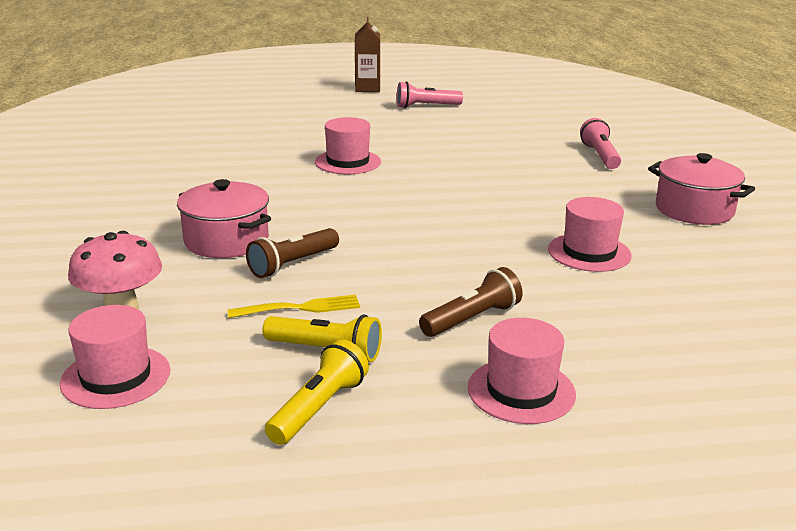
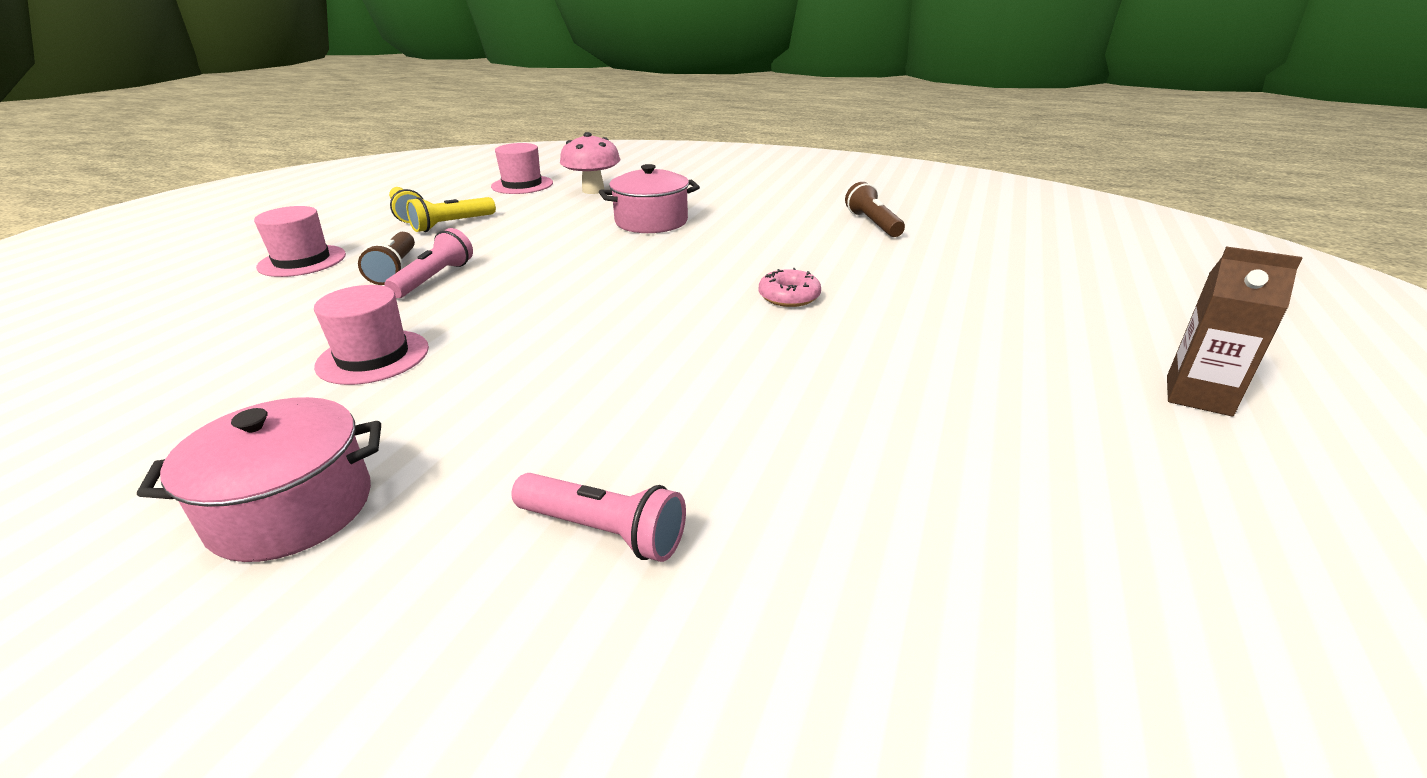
camera: 120 degrees right, 5 degrees up
(292, 264) = (578, 234): brown flashlight -> brown flashlight (873, 224)
(299, 308) = (513, 226): yellow fork -> none
(348, 162) = (789, 296): pink hat -> pink donut
(426, 106) = (1045, 426): pink flashlight -> pink flashlight (434, 279)

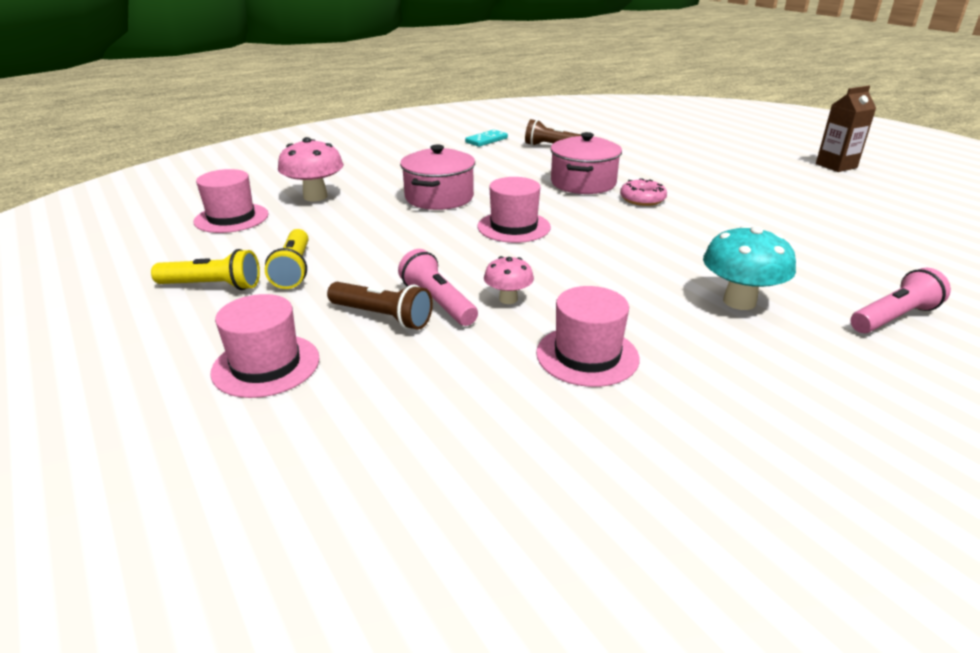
camera: 55 degrees left, 0 degrees up
(292, 509) = (822, 419): pink pot -> pink pot (583, 183)
(461, 300) = (508, 299): none -> pink mushroom
(554, 408) = (739, 301): none -> turquoise mushroom
(622, 263) = (514, 227): none -> pink hat
(832, 197) = (486, 140): none -> turquoise domino

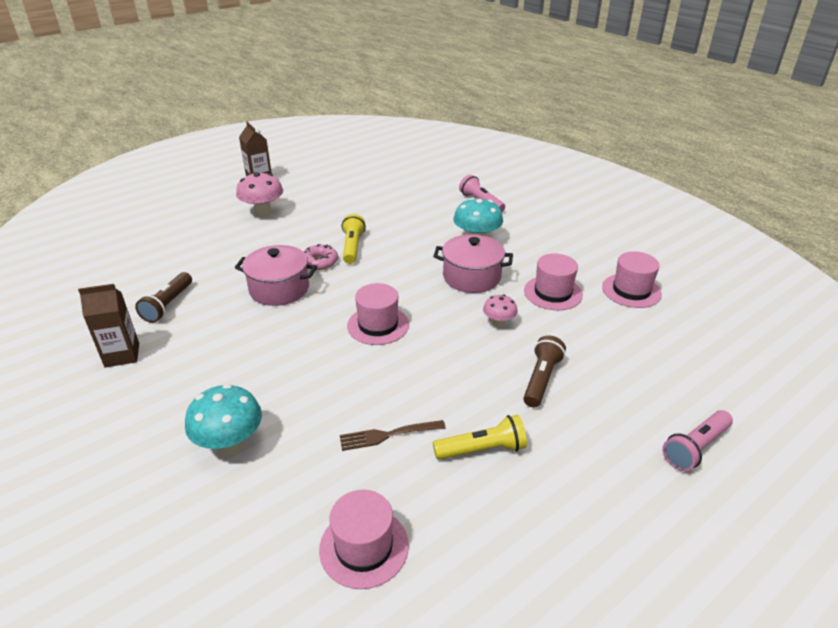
camera: 95 degrees left, 5 degrees up
(213, 286) = (526, 502): yellow flashlight -> yellow flashlight (352, 247)
(266, 365) = (623, 427): pink hat -> pink hat (631, 290)
(315, 197) = (298, 479): pink mushroom -> pink mushroom (263, 212)
(342, 229) = (388, 435): none -> brown fork
(367, 176) = (230, 444): none -> turquoise mushroom
(438, 302) = (512, 355): pink flashlight -> pink flashlight (695, 448)
(439, 197) = (308, 375): pink pot -> pink pot (471, 277)
(486, 140) = (122, 355): turquoise domino -> brown carton

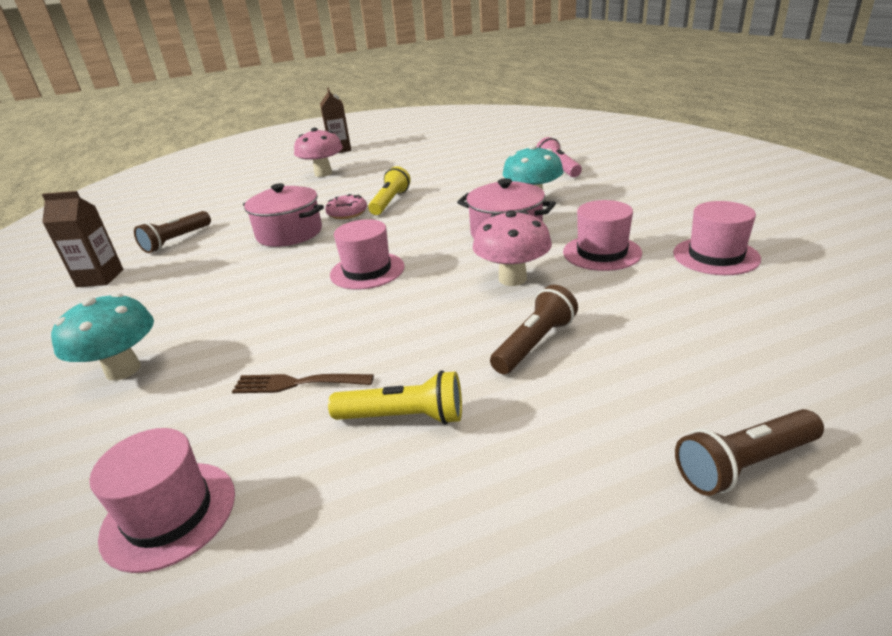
camera: 20 degrees right, 5 degrees down
(498, 323) = (512, 278): pink mushroom -> pink mushroom, size x1.72
(695, 448) = (744, 464): pink flashlight -> brown flashlight

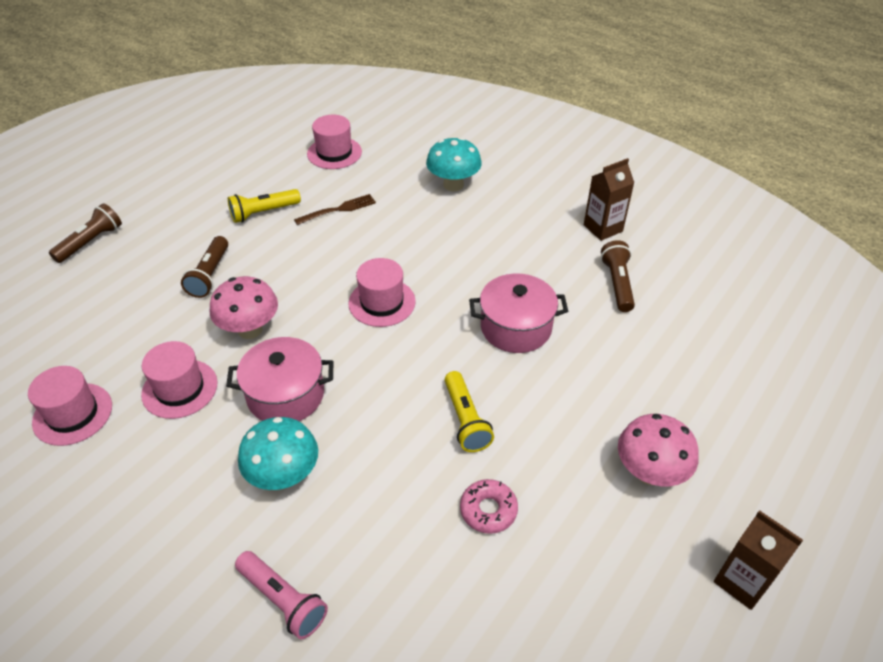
camera: 145 degrees right, 15 degrees up
(347, 213) = (494, 381): pink donut -> pink donut (488, 510)

